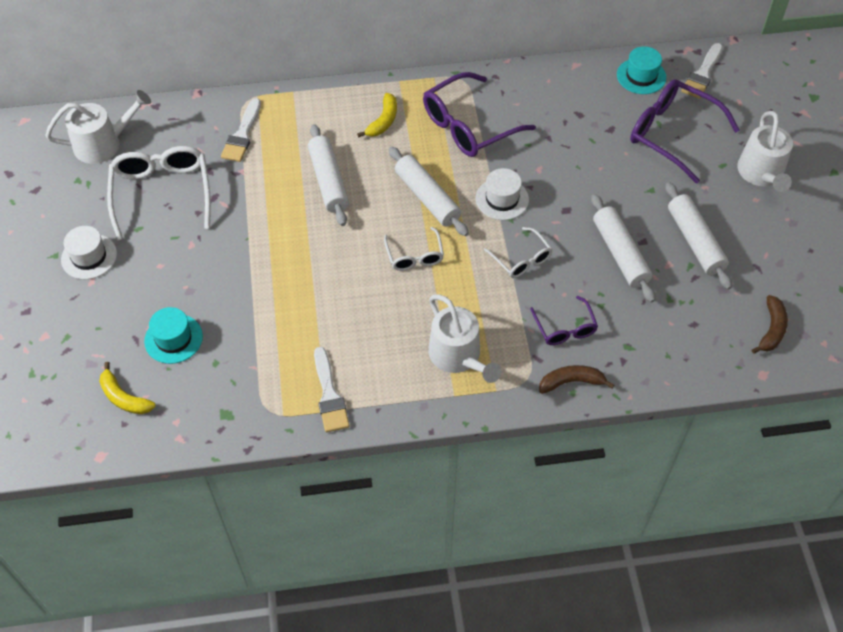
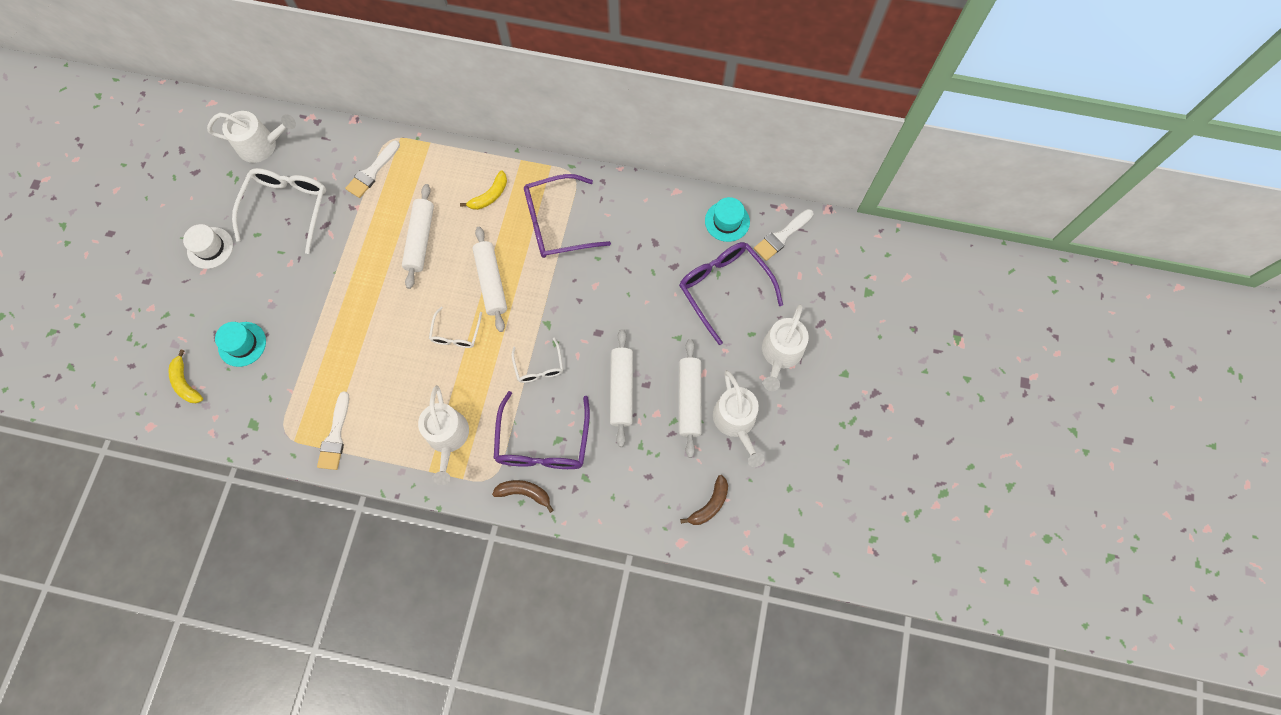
camera: 20 degrees right, 15 degrees up
(502, 199) = (551, 304): white hat -> none
(565, 328) = (543, 442): purple glasses -> purple glasses, size x1.84
(753, 246) = (736, 421): none -> white watering can

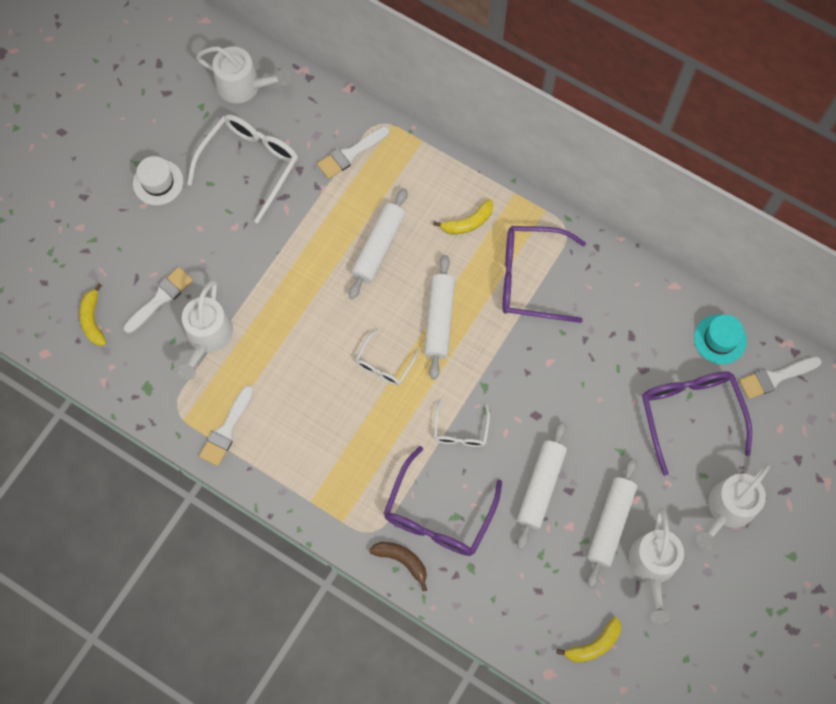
camera: 20 degrees right, 0 degrees up
(242, 344) = (161, 298): turquoise hat -> white brush
(448, 437) = (341, 473): white watering can -> white watering can (208, 337)
(709, 504) = (594, 645): brown banana -> yellow banana

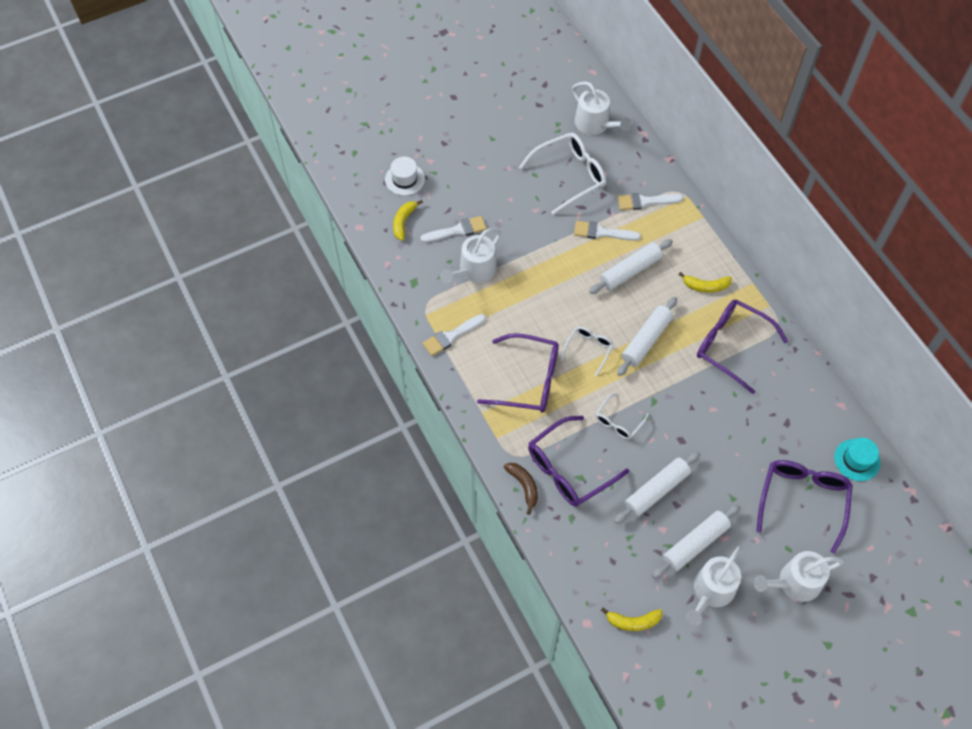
camera: 30 degrees right, 10 degrees down
(158, 182) = (499, 157): white hat -> white hat (405, 179)
(340, 436) = (528, 380): none -> purple glasses
(384, 364) = (588, 349): white glasses -> white glasses turned 150 degrees clockwise
(775, 377) = (887, 509): white brush -> white brush (602, 232)

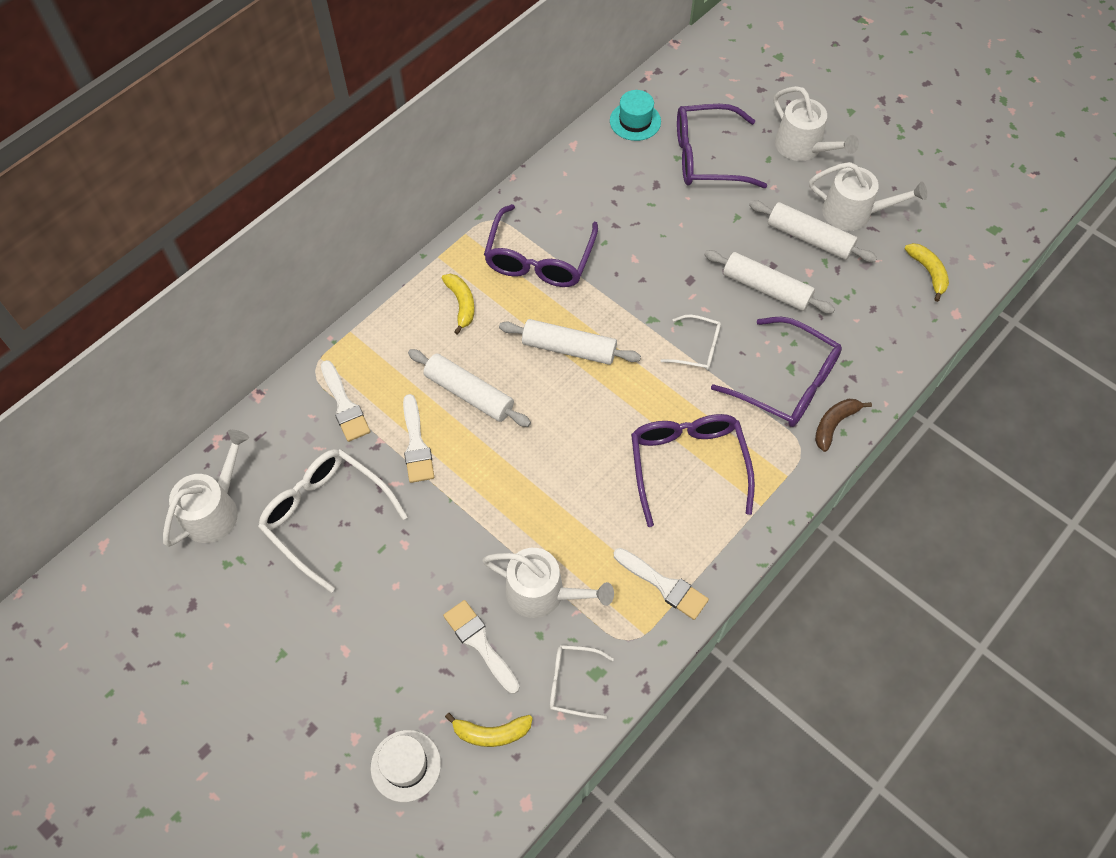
camera: 110 degrees left, 0 degrees up
(588, 349) = (610, 408): white glasses -> white glasses (572, 683)

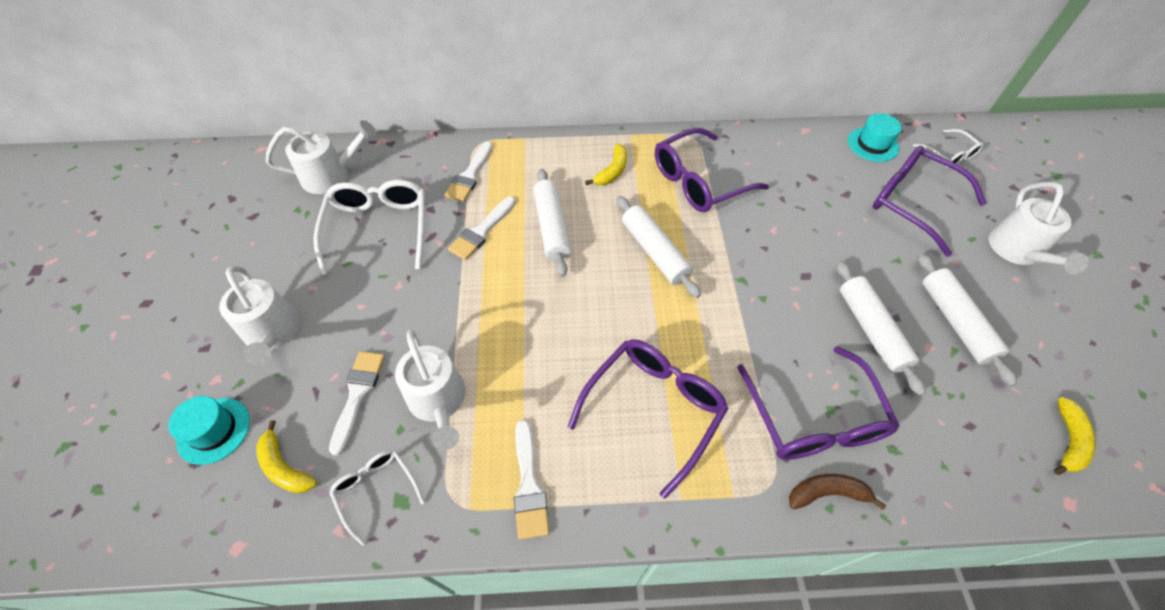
camera: 45 degrees right, 5 degrees down
(406, 765) = (214, 430): white hat -> turquoise hat
(697, 348) = (759, 329): white glasses -> white glasses (949, 155)
(853, 213) = (1024, 333): white watering can -> white watering can (273, 333)

